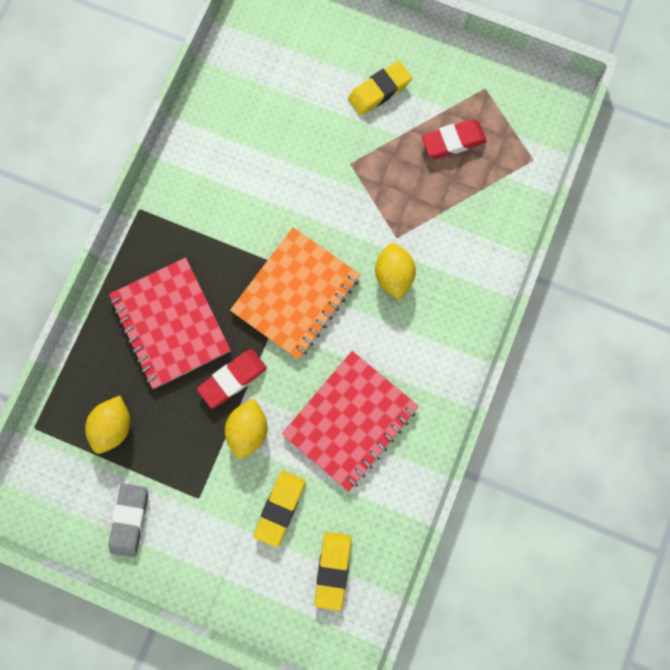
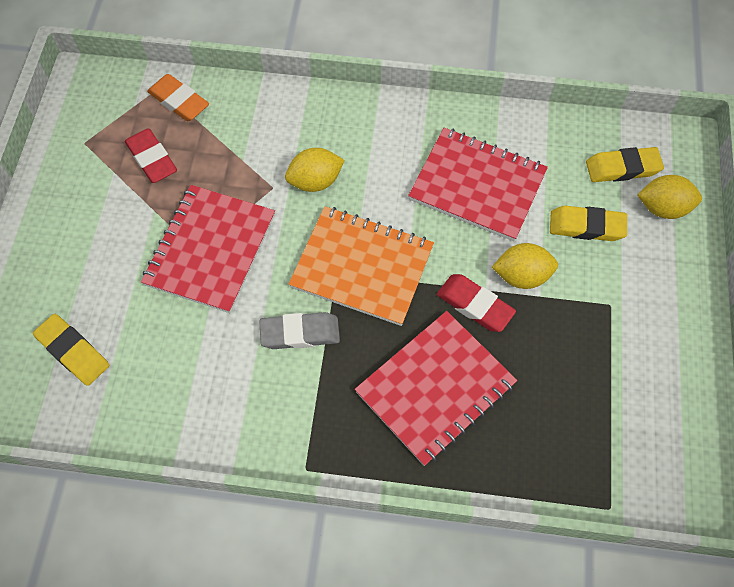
camera: 105 degrees left, 15 degrees down
(115, 425) = (571, 415): yellow lemon -> yellow lemon (662, 208)
(130, 519) = (661, 367): grey eraser -> grey eraser (300, 333)
(347, 174) = (211, 250): none -> red notebook
(379, 91) = (102, 241): yellow eraser -> yellow eraser (73, 352)
(512, 174) = (179, 101): none -> orange eraser

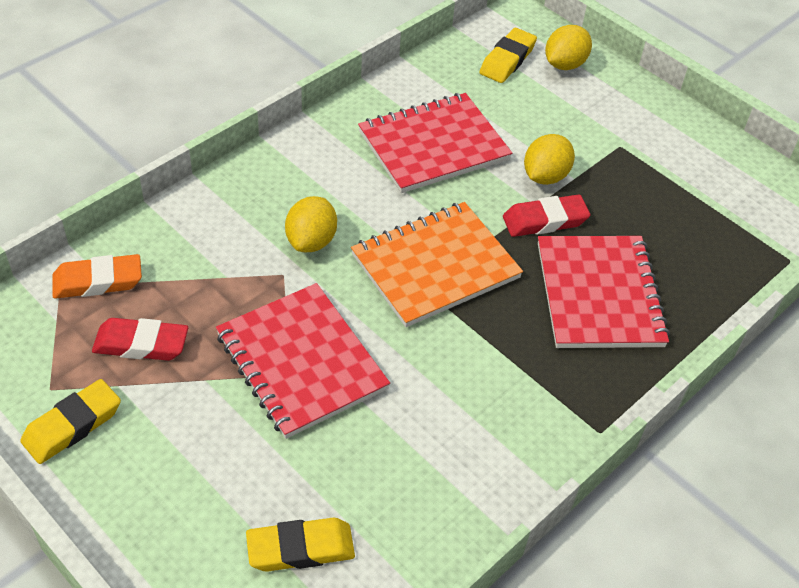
camera: 55 degrees left, 15 degrees down
(300, 333) = (460, 351): grey eraser -> none
(586, 226) = (538, 112): yellow eraser -> yellow eraser (72, 425)

